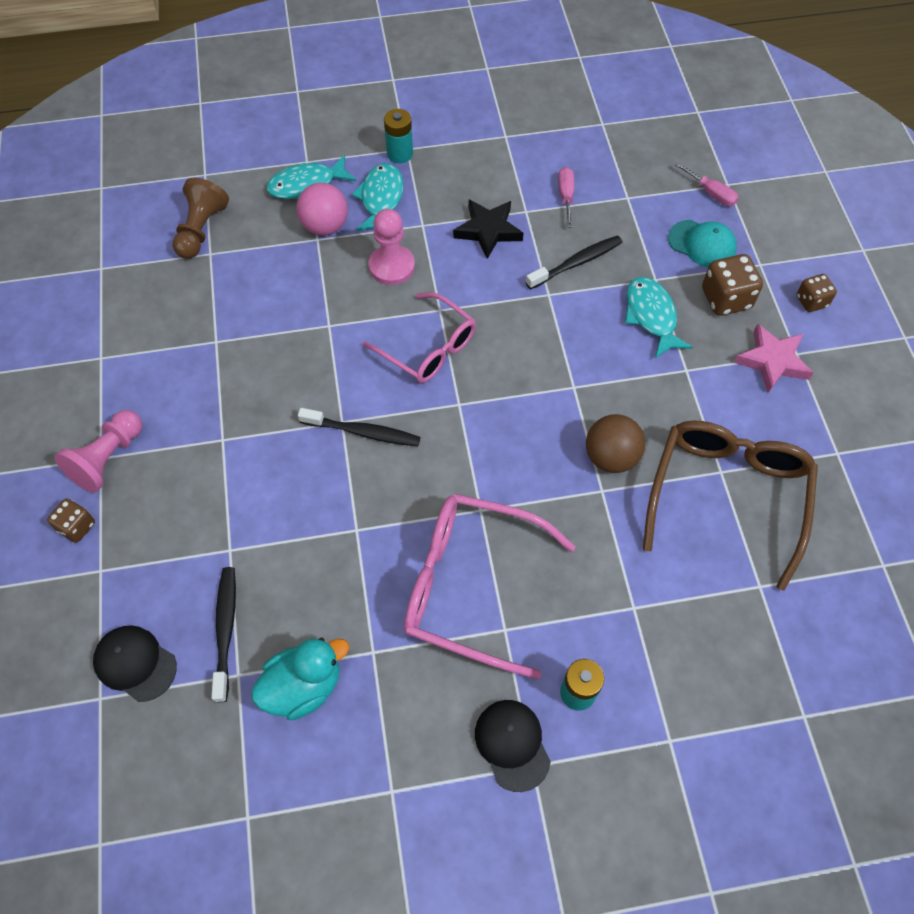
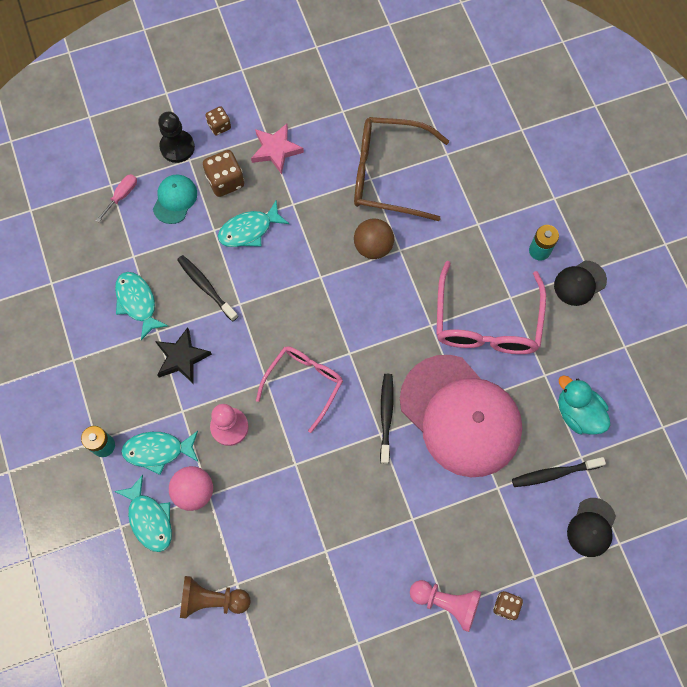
camera: 100 degrees left, 10 degrees up
(341, 522) = (460, 416): none -> pink cap
(566, 196) = (137, 302): pink screwdriver -> turquoise fish
(779, 253) = (177, 147): none -> black pawn

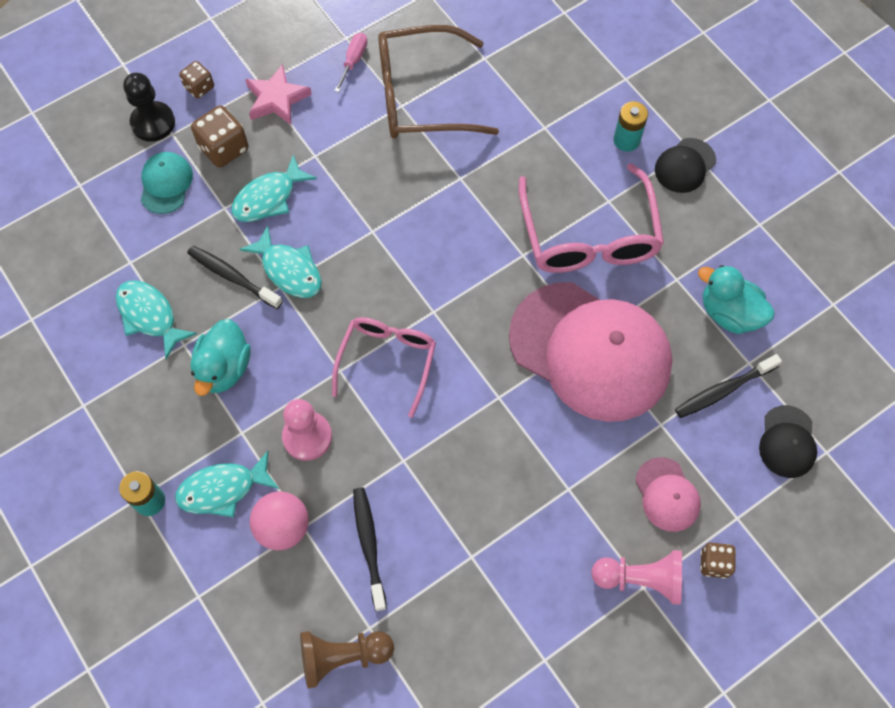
camera: 15 degrees left, 5 degrees down
(122, 196) = (97, 194): pink screwdriver -> pink screwdriver (353, 61)
(149, 519) = (234, 577): turquoise fish -> turquoise fish (289, 270)
(182, 358) = (224, 368): black star -> turquoise duck
(373, 247) = (427, 182): brown ball -> none
(386, 416) = (500, 374): black toothbrush -> black toothbrush (369, 545)
(486, 543) = (667, 495): none -> pink cap

